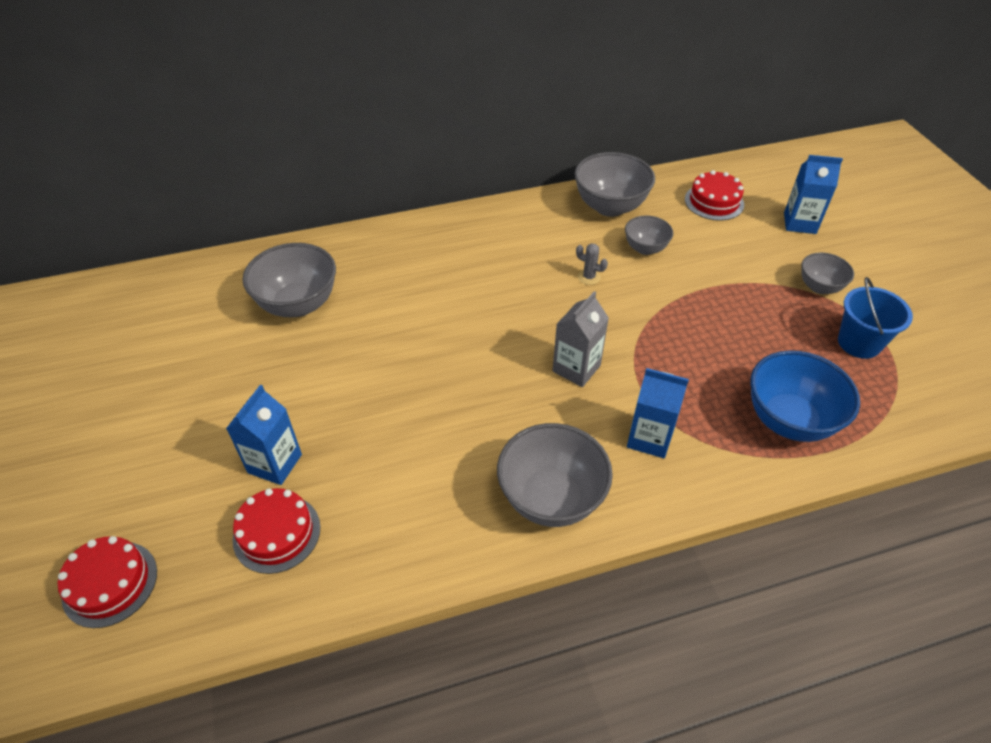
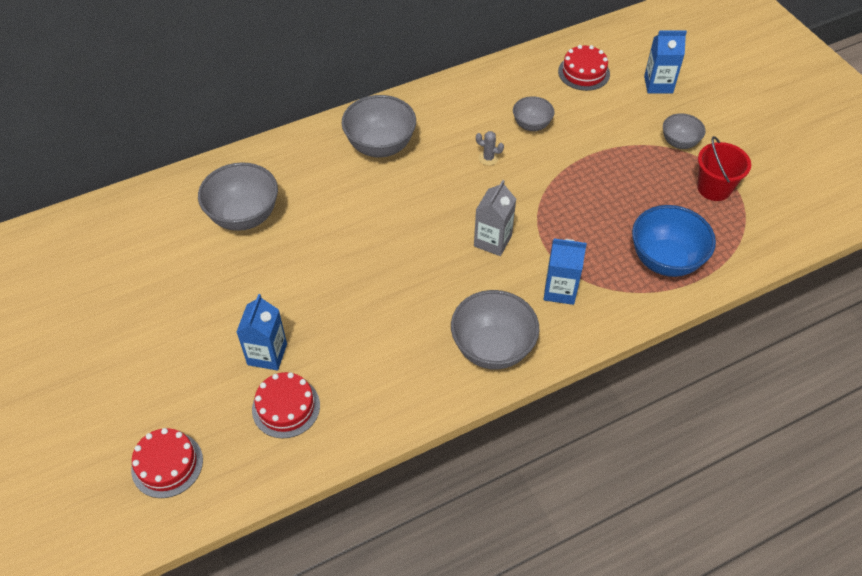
camera: 10 degrees left, 5 degrees up
(610, 207) = (495, 88): grey bowl -> grey bowl (380, 146)
(859, 343) = (714, 188): blue bucket -> red bucket

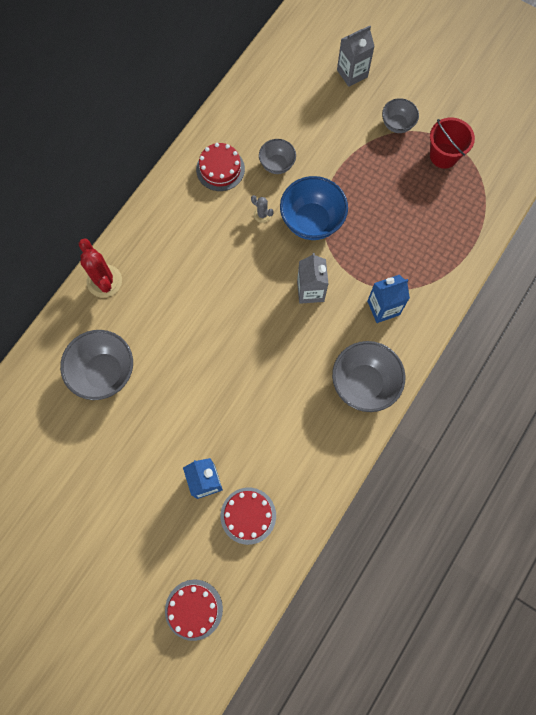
camera: 30 degrees left, 20 degrees up
(300, 146) = (104, 281): none -> red cactus
(380, 146) = (170, 247): grey bowl -> none
(488, 158) = (262, 215): grey cactus -> grey cactus turned 45 degrees clockwise
(584, 72) = (288, 89): red cake -> red cake (220, 169)
(658, 84) = (352, 73): blue carton -> grey carton
(665, 260) = (442, 241): blue bowl -> blue bowl (312, 221)

